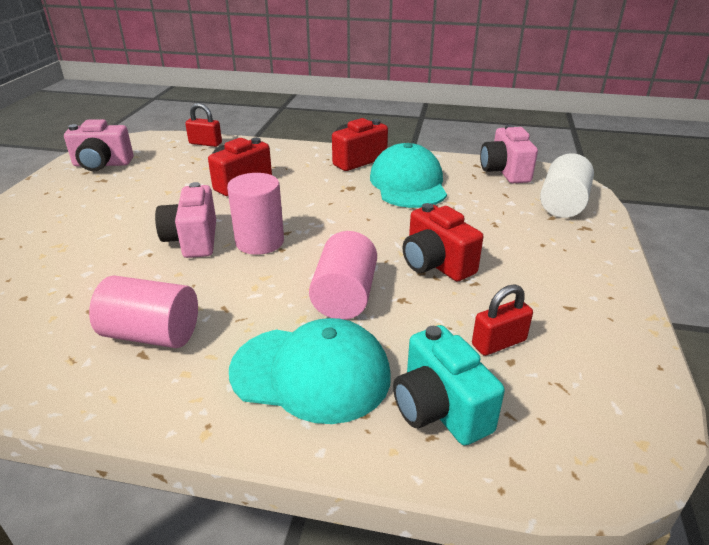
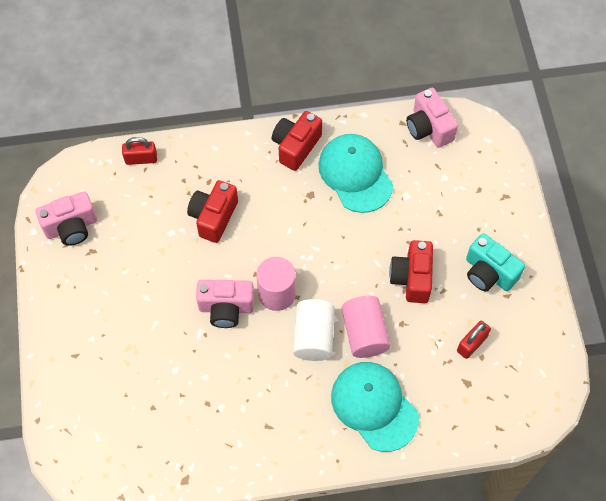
camera: 20 degrees left, 30 degrees up
(152, 334) = (262, 409): pink cylinder -> none
(193, 240) = (226, 308): pink camera -> pink camera turned 60 degrees counterclockwise
(311, 373) = (374, 406): turquoise cap -> turquoise cap turned 120 degrees counterclockwise
(436, 264) = (412, 278): red camera -> red camera turned 60 degrees clockwise
(440, 409) = (453, 407): turquoise camera -> turquoise camera (488, 273)
(562, 204) = (484, 168): white cylinder -> white cylinder (313, 336)

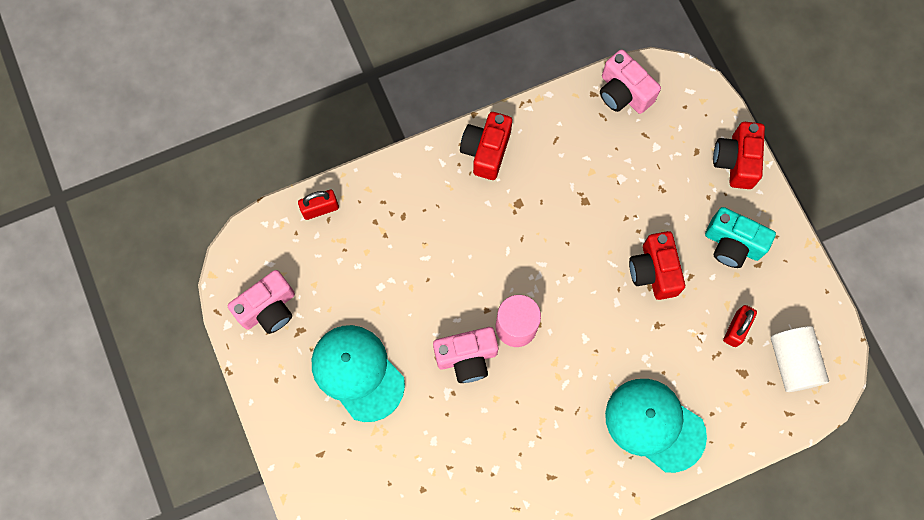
camera: 15 degrees left, 10 degrees up
(213, 217) = (421, 256): red camera -> red camera (736, 161)
(313, 336) = (569, 364): white cylinder -> white cylinder (792, 362)
(355, 174) = (560, 167): turquoise cap -> turquoise cap (357, 372)
(364, 333) = (621, 346): pink cylinder -> none

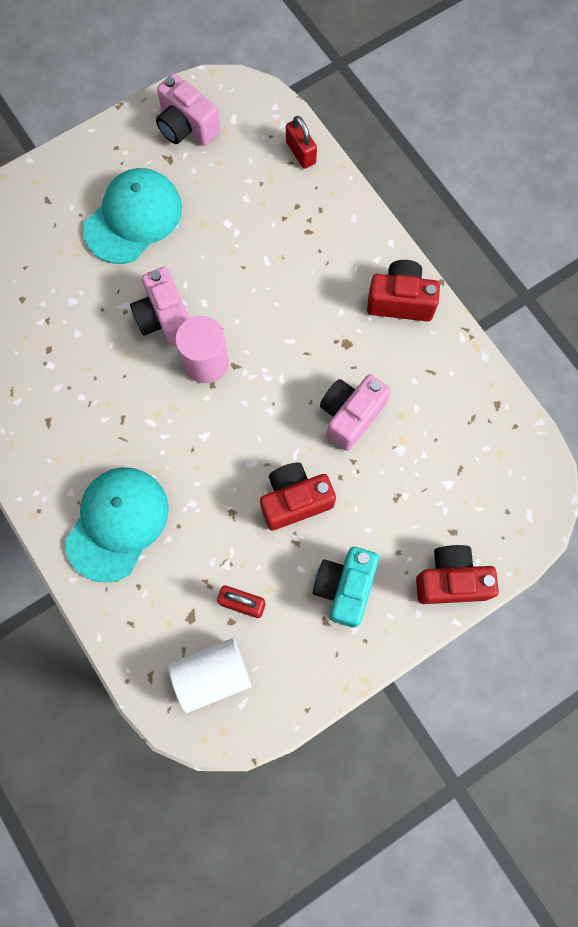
camera: 80 degrees right, 0 degrees up
(623, 93) = (507, 438): pink camera -> pink camera (350, 415)

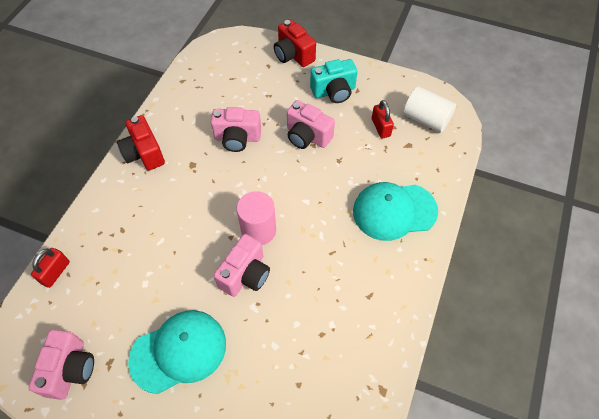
camera: 125 degrees left, 15 degrees down
(133, 218) = (179, 351): turquoise cap -> turquoise cap turned 150 degrees clockwise
(295, 500) = (307, 136): red camera -> pink camera

